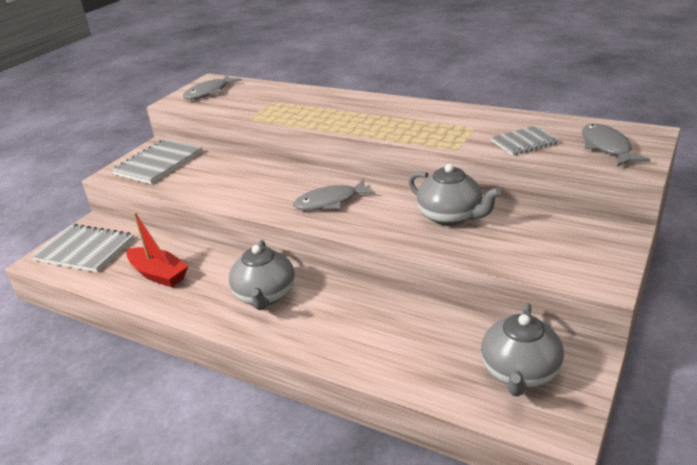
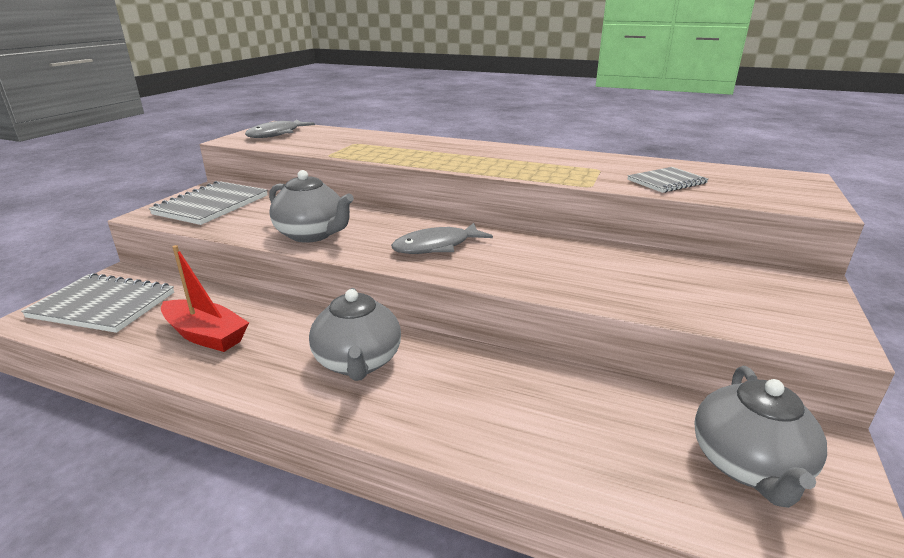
camera: 10 degrees left, 5 degrees down
(450, 216) = (594, 263): grey teapot -> grey teapot (312, 234)
(607, 147) = (765, 188): grey fish -> none

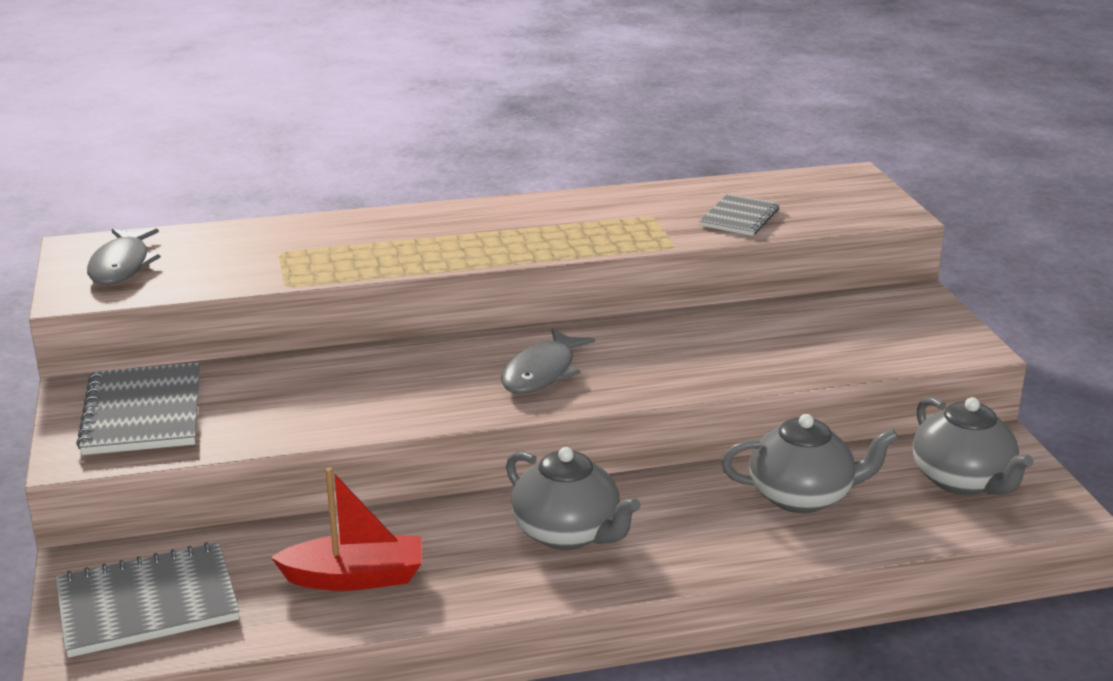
camera: 35 degrees left, 0 degrees up
(312, 234) = (371, 407): grey teapot -> grey teapot (802, 497)

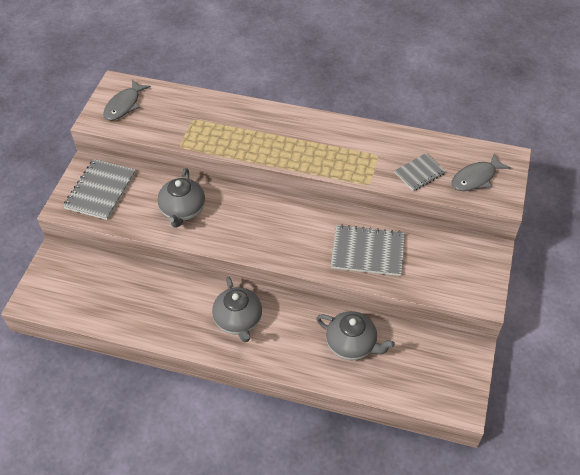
camera: 30 degrees right, 25 degrees up
(147, 603) = (64, 286): grey notebook -> grey notebook (367, 252)
(355, 577) = (143, 307): red boat -> none
(542, 372) = (272, 232): grey fish -> grey fish (476, 178)
(962, 481) = (432, 368): grey teapot -> grey teapot (183, 210)

